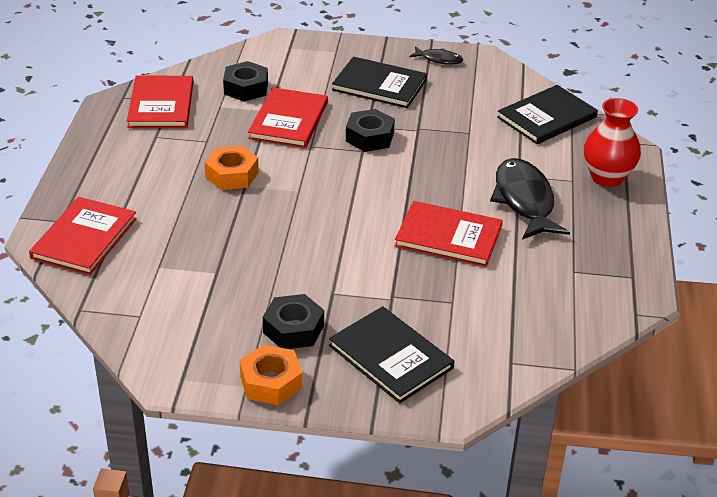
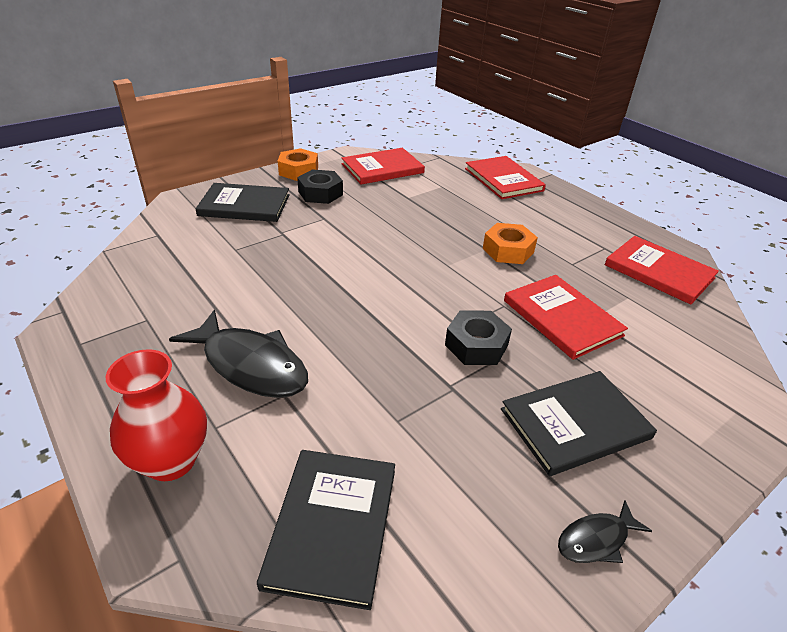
camera: 135 degrees right, 0 degrees up
(246, 88) = (652, 327): black nut -> none
(448, 236) = (288, 291): red book -> red book (382, 168)

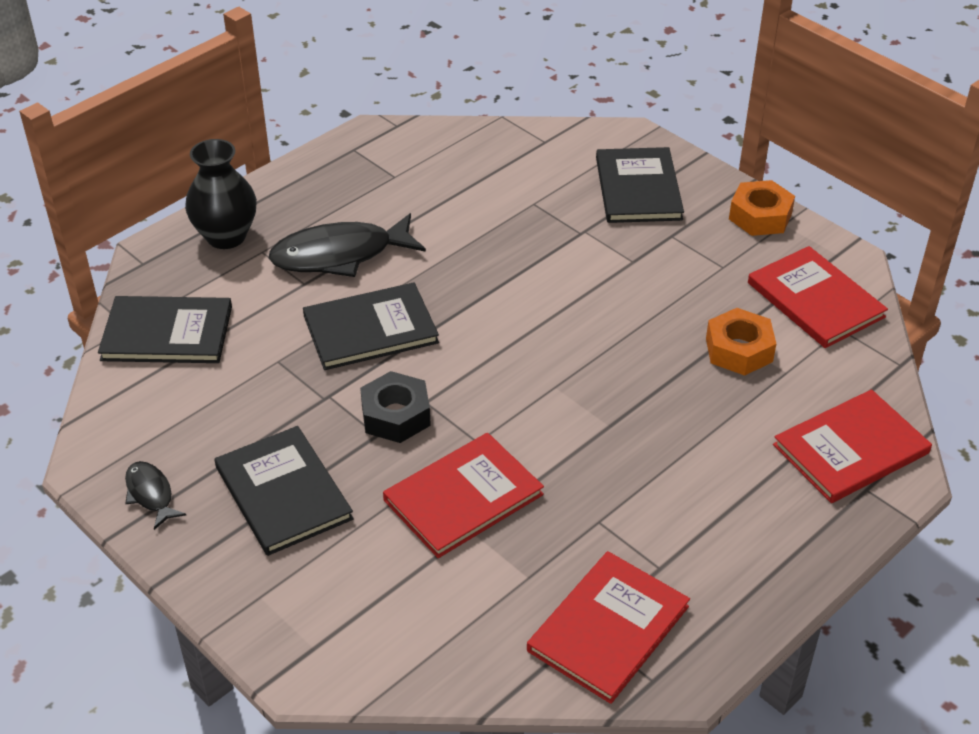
camera: 85 degrees right, 5 degrees up
(171, 461) = (226, 236): red vase -> black vase
(250, 365) = (340, 255): black fish -> black fish turned 45 degrees clockwise
(320, 193) = (701, 247): black nut -> none
(365, 352) = (370, 329): none -> black book
(508, 250) = (612, 449): orange nut -> orange nut (739, 350)

